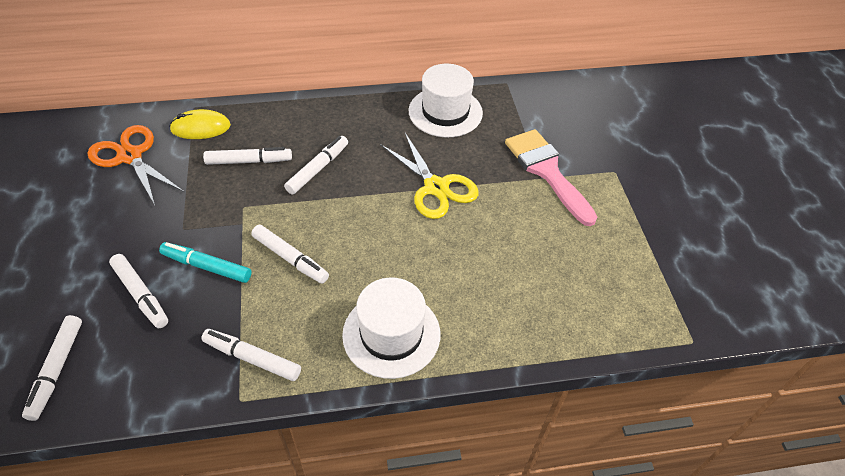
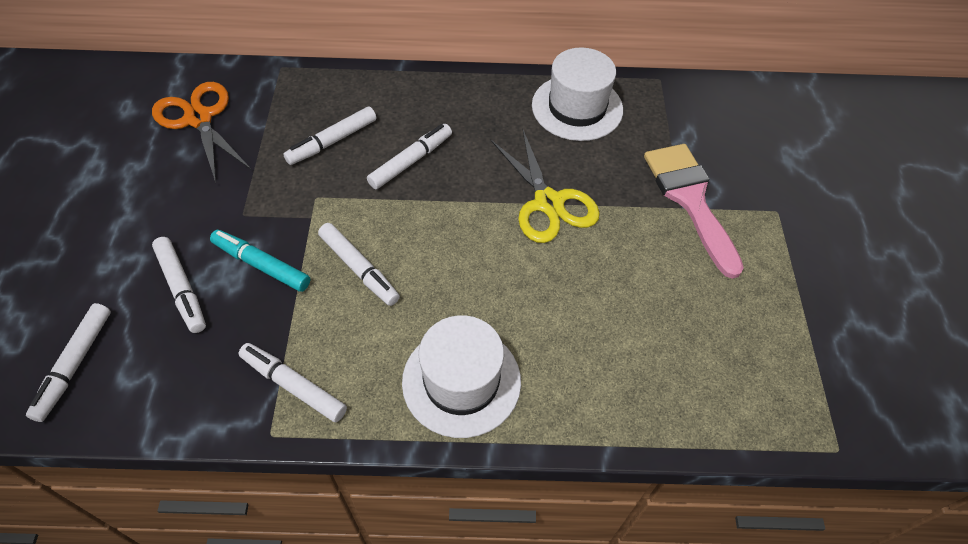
camera: 10 degrees right, 5 degrees up
(200, 128) = (284, 93): yellow mouse -> none
(249, 161) = (332, 141): white marker -> white marker turned 135 degrees clockwise

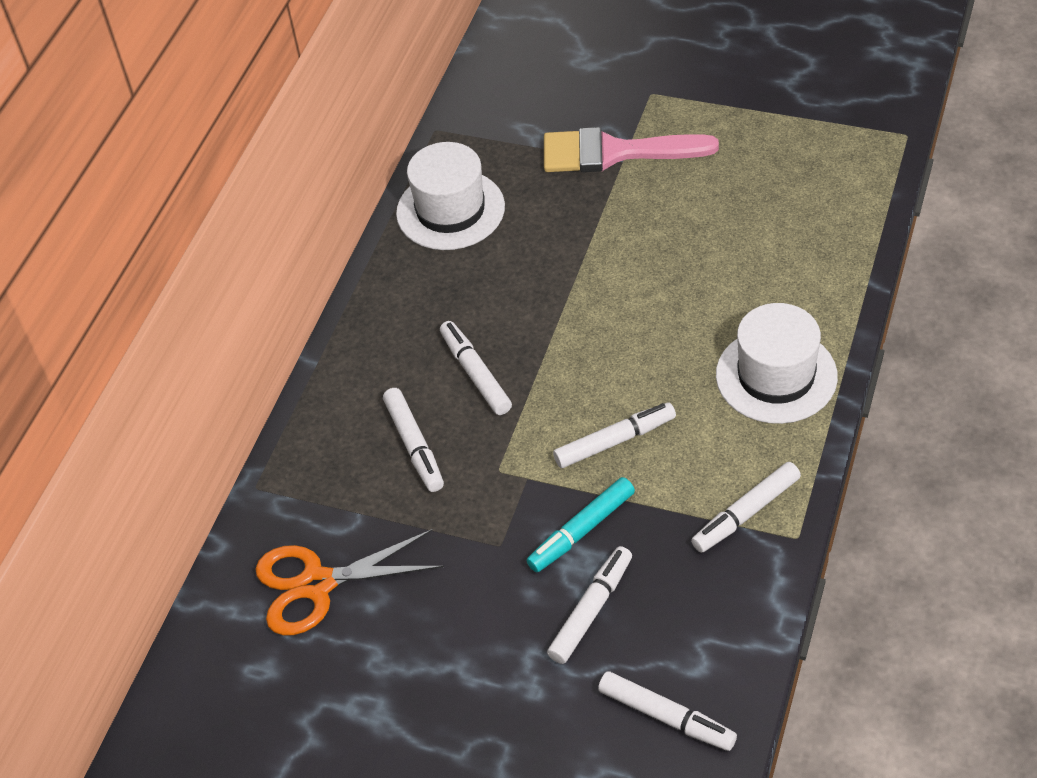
camera: 65 degrees left, 5 degrees down
(182, 288) = (591, 610): white marker -> white marker turned 45 degrees counterclockwise
(548, 203) = (579, 264): yellow scissors -> none

